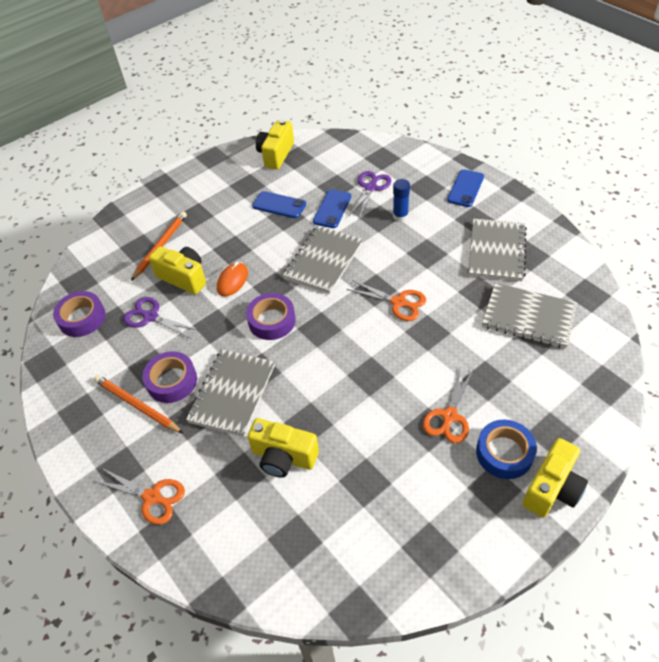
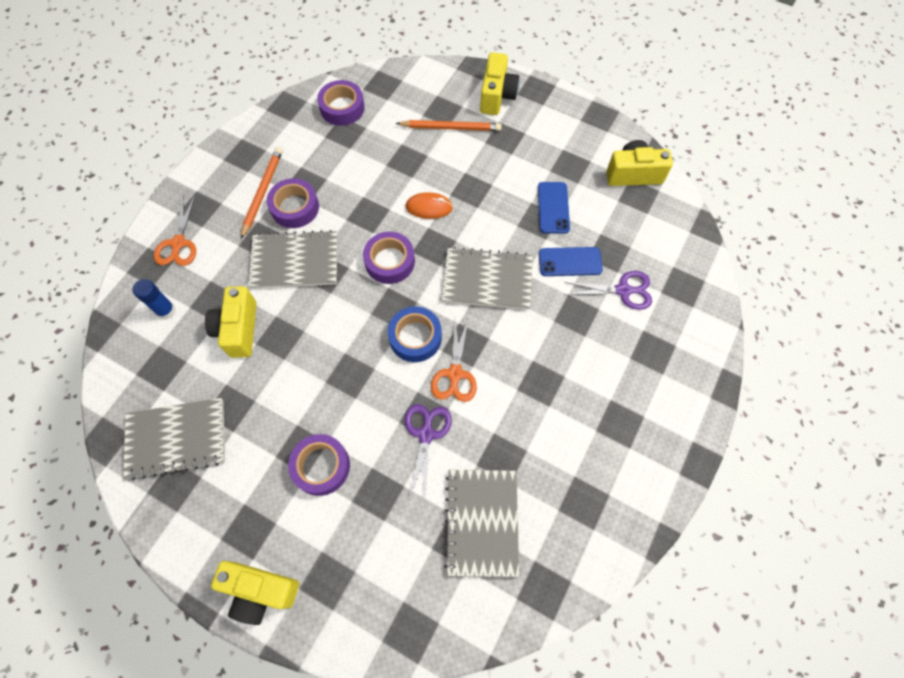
camera: 65 degrees right, 15 degrees up
(150, 317) = (361, 159): purple scissors -> purple scissors (426, 434)
(184, 278) = (417, 164): yellow camera -> yellow camera (497, 96)
(400, 216) = (589, 337): blue glue stick -> blue glue stick (166, 310)
(449, 416) = (321, 466): orange scissors -> purple tape
(465, 188) = (672, 399): blue phone -> none
(496, 251) = (574, 462): grey notebook -> grey notebook (177, 438)
(504, 453) = (291, 532): blue tape -> blue tape (415, 337)

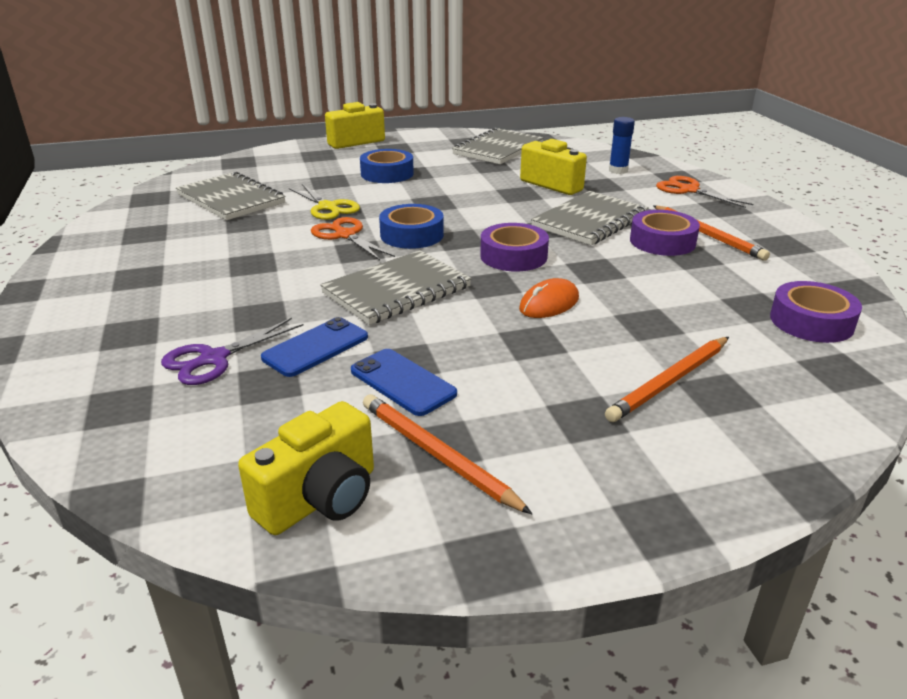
camera: 135 degrees right, 35 degrees down
(321, 466) = (387, 174): purple tape -> blue tape
(426, 434) = (328, 207): purple scissors -> yellow scissors
(497, 96) = (694, 464): yellow camera -> none
(577, 162) = (437, 455): none -> orange pencil

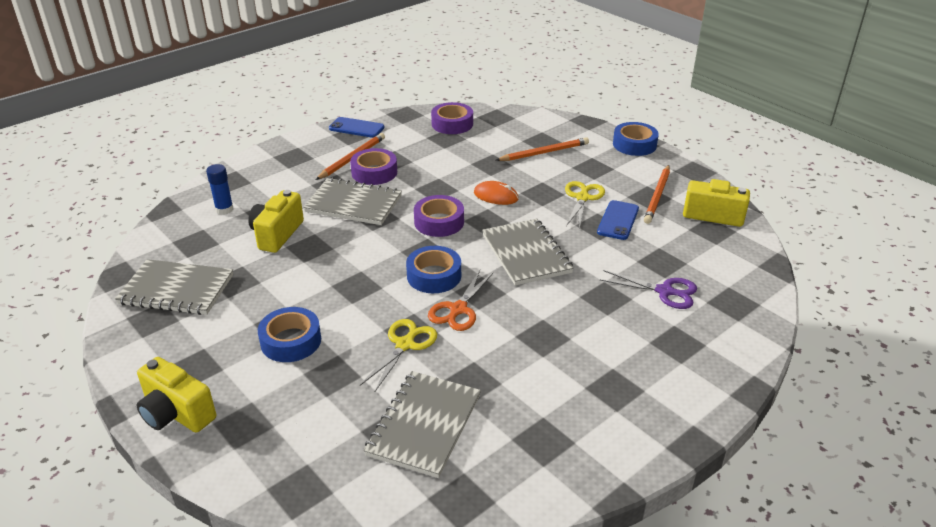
camera: 115 degrees left, 5 degrees up
(315, 347) = (617, 259): blue phone -> blue phone (356, 128)
(396, 290) = (526, 254): grey notebook -> grey notebook turned 45 degrees clockwise
(492, 371) = (582, 198): none -> yellow scissors
(663, 514) = (634, 144): none -> blue tape
(670, 382) = (544, 152): orange pencil -> orange pencil turned 45 degrees counterclockwise
(689, 190) = (262, 173): orange scissors -> none

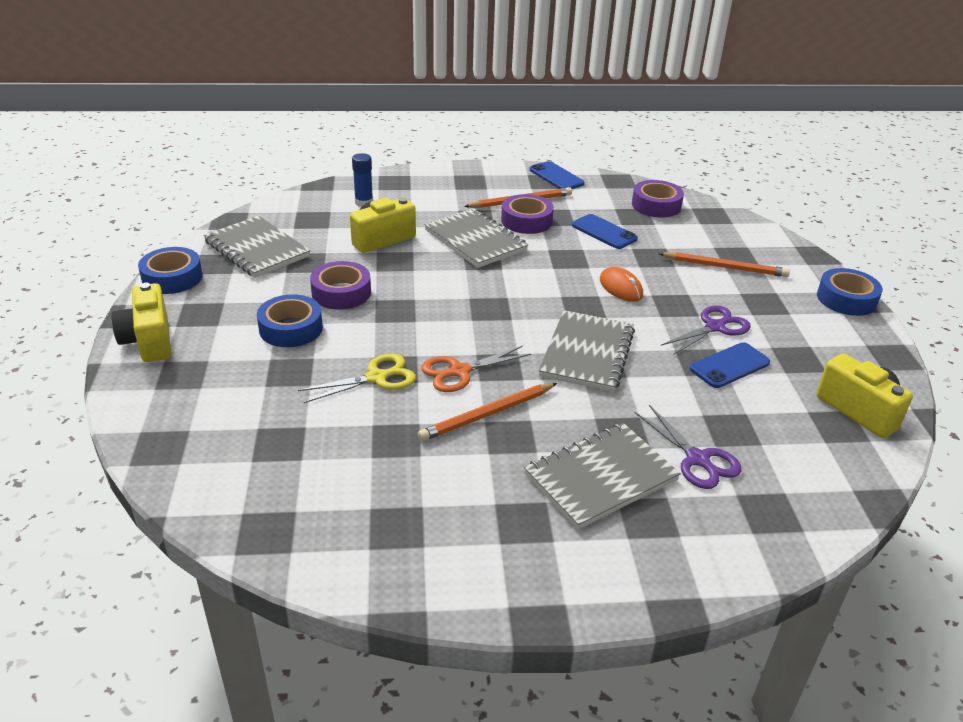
camera: 35 degrees right, 0 degrees up
(424, 425) = (311, 452): grey notebook -> grey notebook (601, 477)
(434, 276) = (473, 332): blue tape -> blue tape (172, 278)
(439, 159) = (604, 232): none -> blue phone
(439, 222) = (535, 288): purple tape -> purple tape (341, 293)
(582, 198) = (715, 327): yellow scissors -> purple scissors
(657, 196) = (810, 362): orange pencil -> orange pencil (487, 414)

